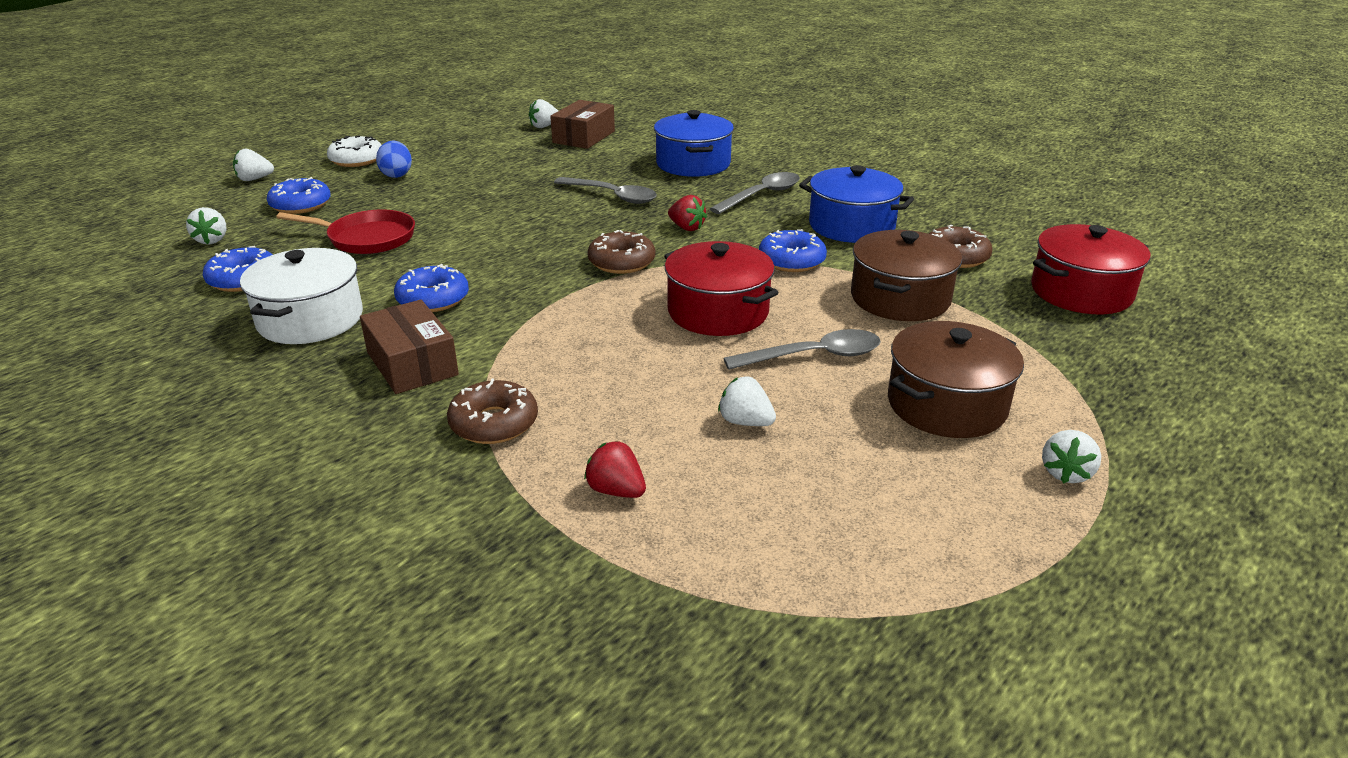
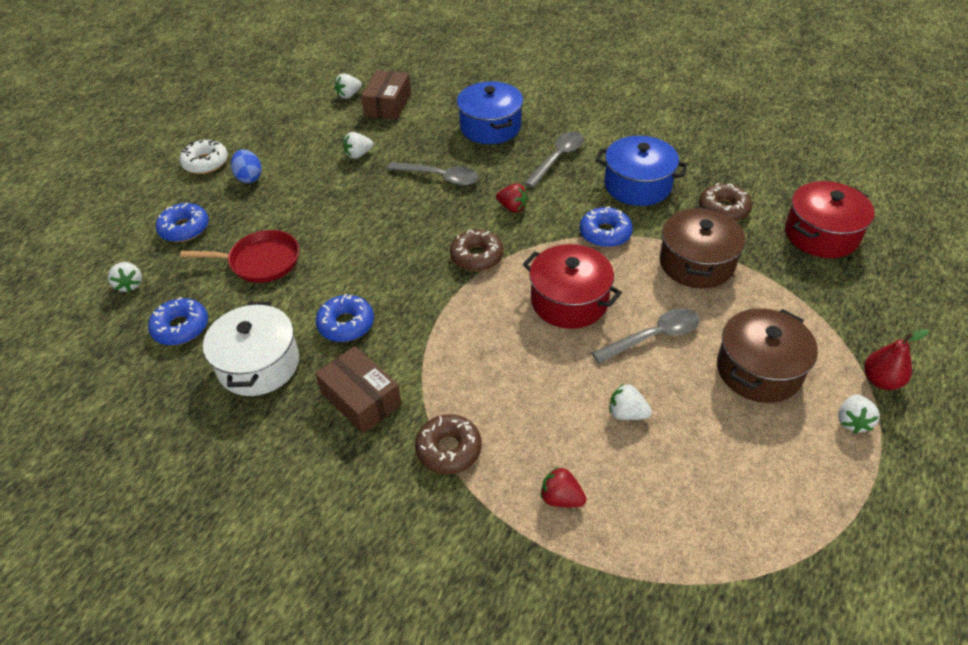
camera: 10 degrees left, 15 degrees up
(254, 179) = (128, 201): white strawberry -> white strawberry (358, 154)
(1123, 438) = (881, 380): none -> red pear

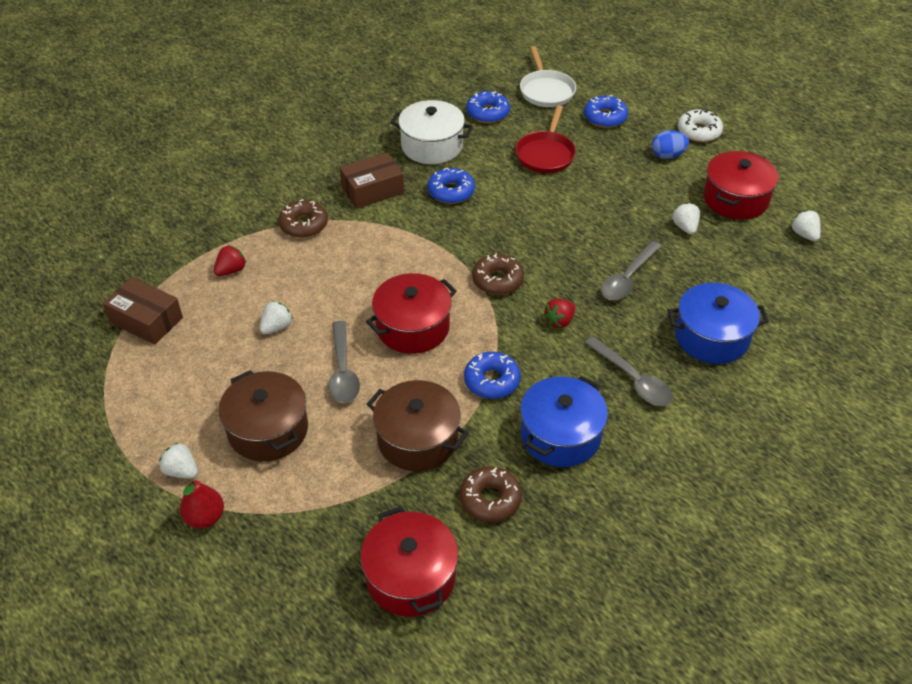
camera: 105 degrees right, 0 degrees up
(130, 285) = (546, 91): white strawberry -> white pan
(310, 132) = (735, 199): none -> red pot
(388, 104) = (777, 262): brown box -> brown box (146, 320)

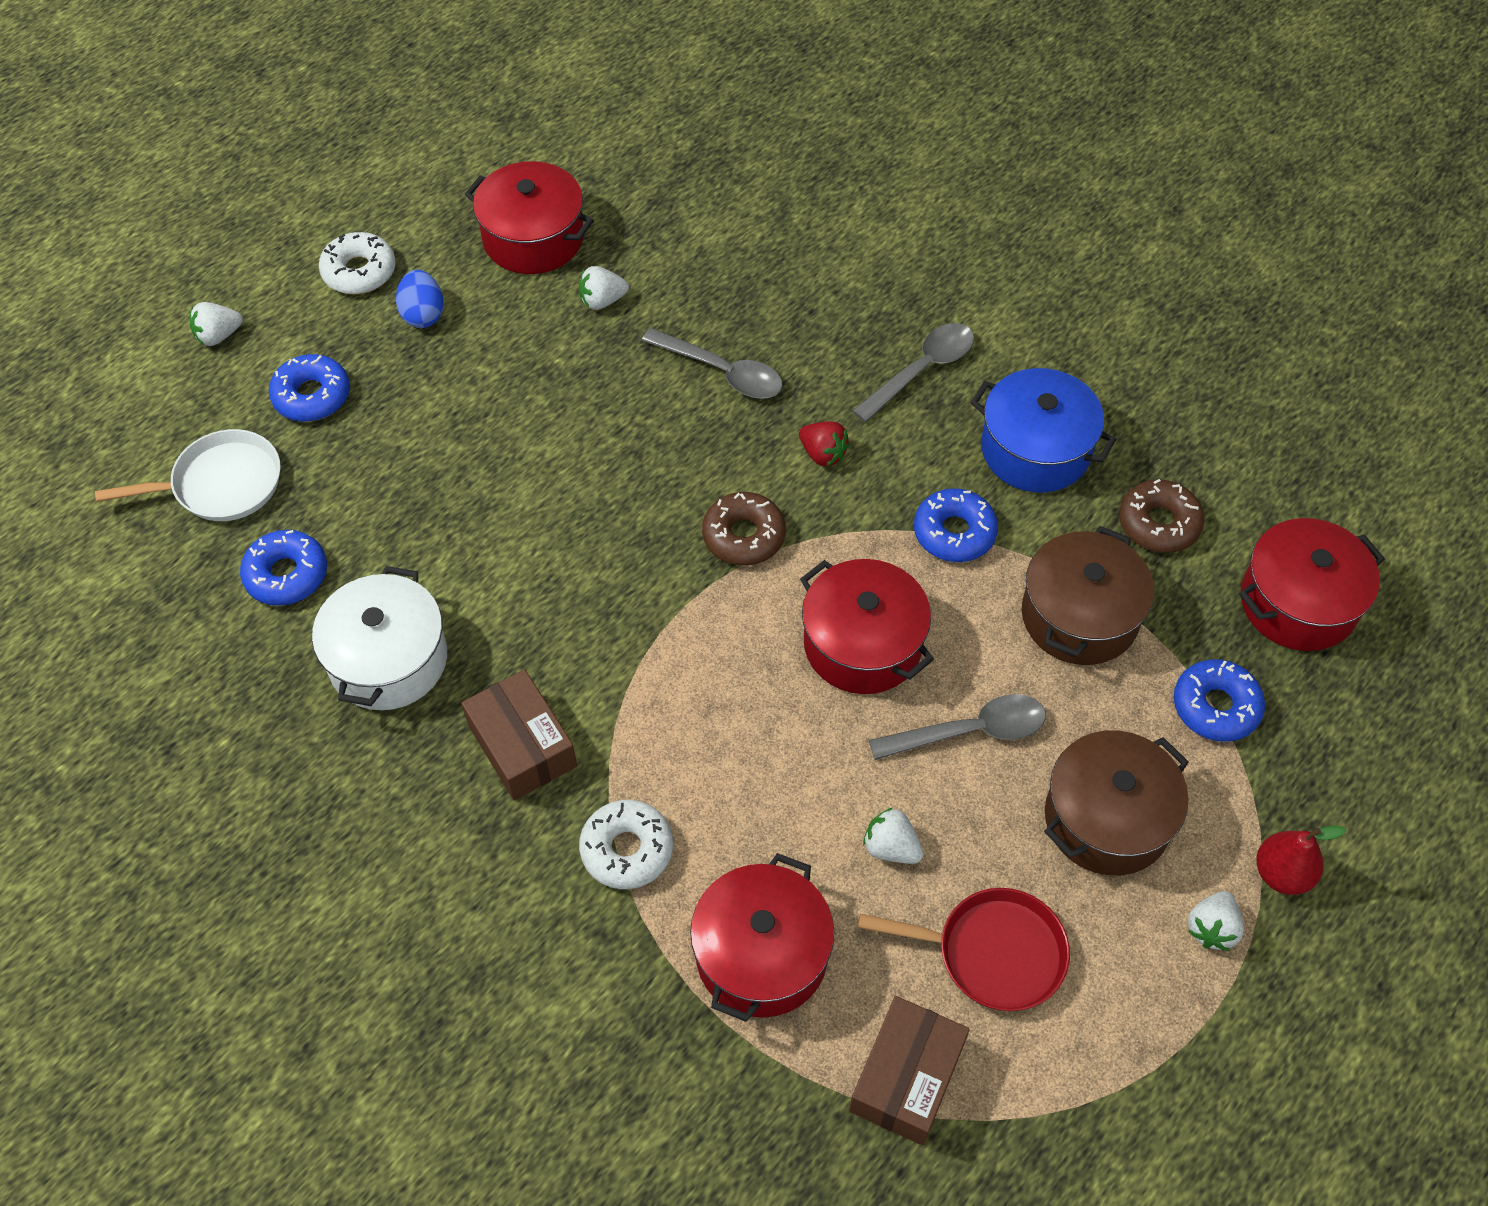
camera: 95 degrees left, 10 degrees up
(231, 270) = (761, 954): red strawberry -> red pot
(304, 225) = (627, 850): brown donut -> white donut
(451, 191) = (524, 617): blue donut -> blue donut (1215, 707)
(545, 154) = (417, 480): red pan -> red pan (992, 953)
(711, 337) = (829, 283): blue pot -> none
(804, 234) = (611, 170): white strawberry -> white strawberry (218, 336)

